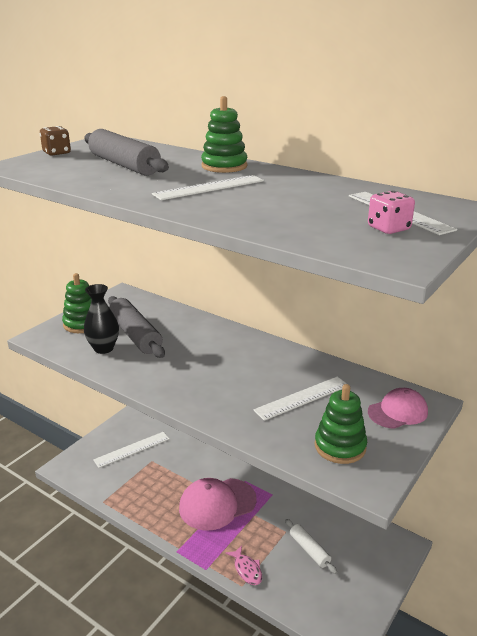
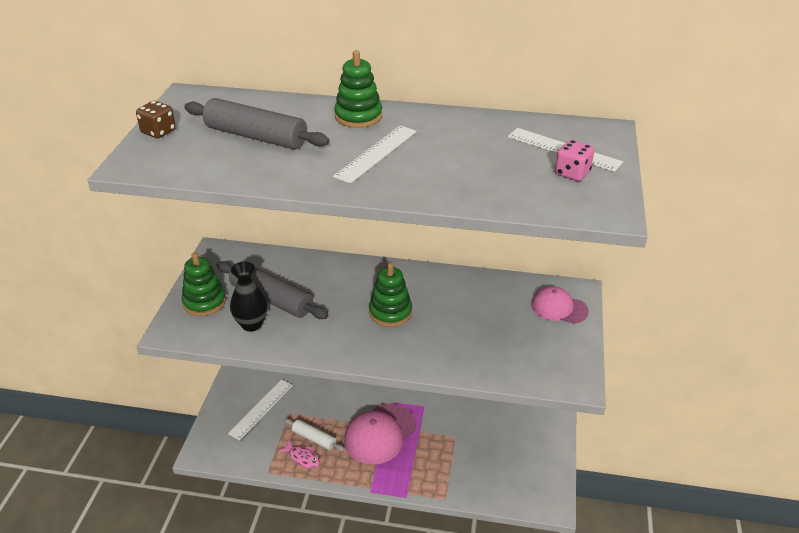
camera: 25 degrees left, 10 degrees up
(247, 569) = (441, 483): pink fish -> pink fish (302, 457)
(302, 398) = (475, 319): white ruler -> none
(309, 550) = (484, 445): white rolling pin -> white rolling pin (314, 438)
(340, 446) = (534, 356): green stacking toy -> green stacking toy (390, 312)
(398, 412) = (559, 308): pink cap -> pink cap turned 105 degrees counterclockwise

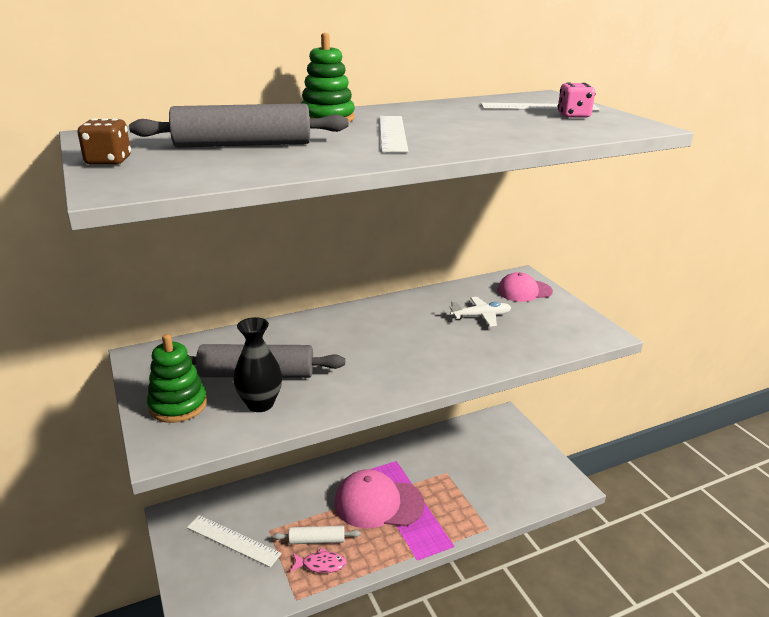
camera: 35 degrees left, 10 degrees down
(261, 409) = (233, 540): white ruler -> white ruler turned 60 degrees counterclockwise
(380, 434) = (378, 503): pink cap -> pink cap turned 90 degrees clockwise
(390, 312) = (392, 342): green stacking toy -> none
(488, 318) = (481, 316): none -> white plane

